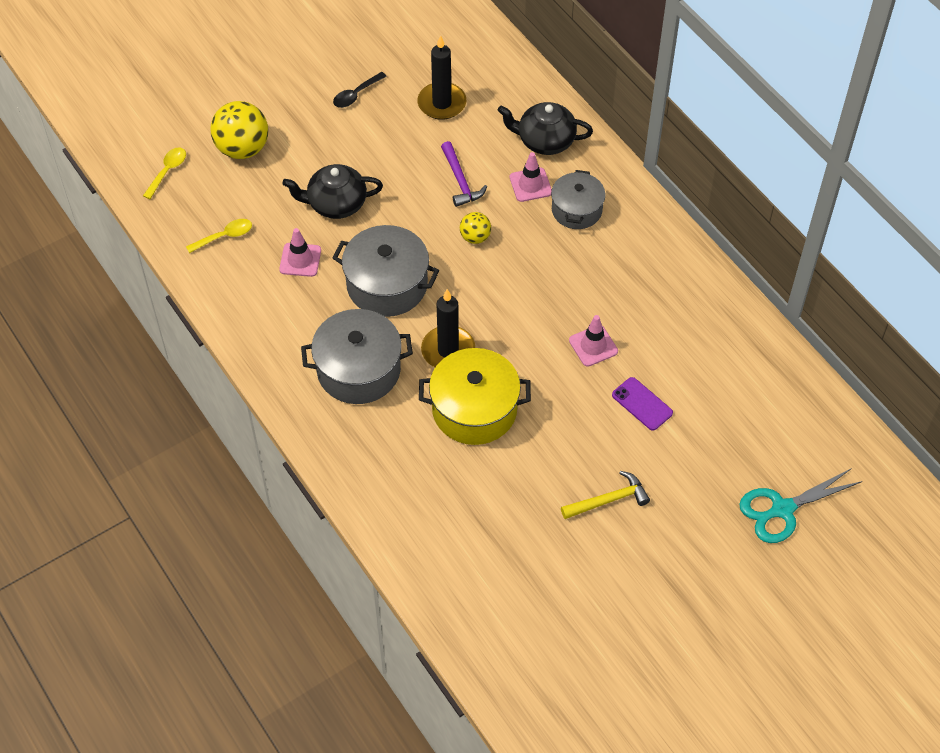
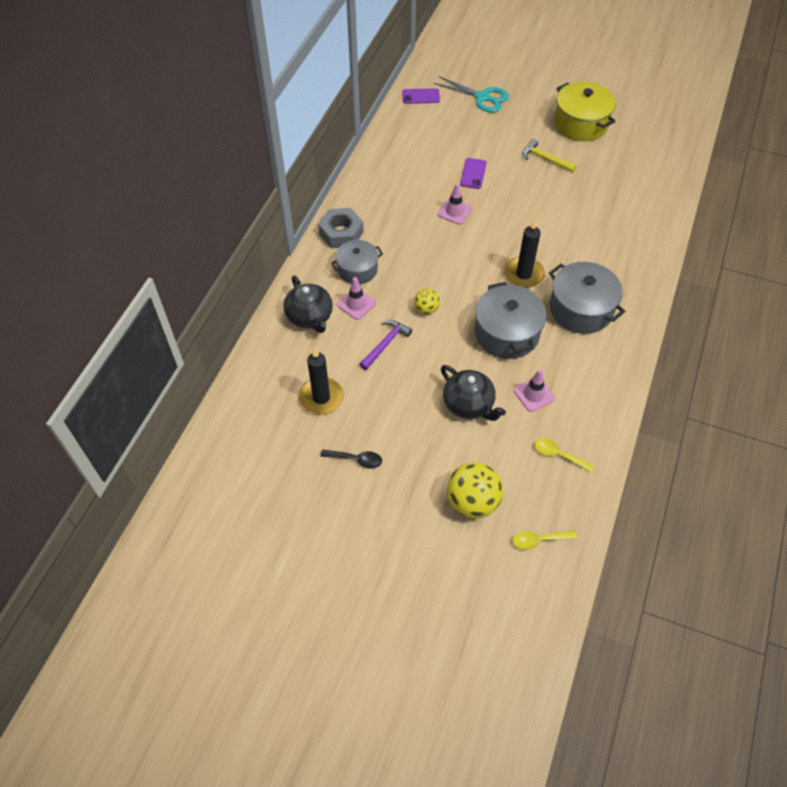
camera: 125 degrees left, 0 degrees up
(474, 409) = (550, 240): yellow pot -> yellow pot (580, 124)
(642, 224) = (341, 233): none -> grey nut
(834, 438) = (420, 96): none -> purple phone

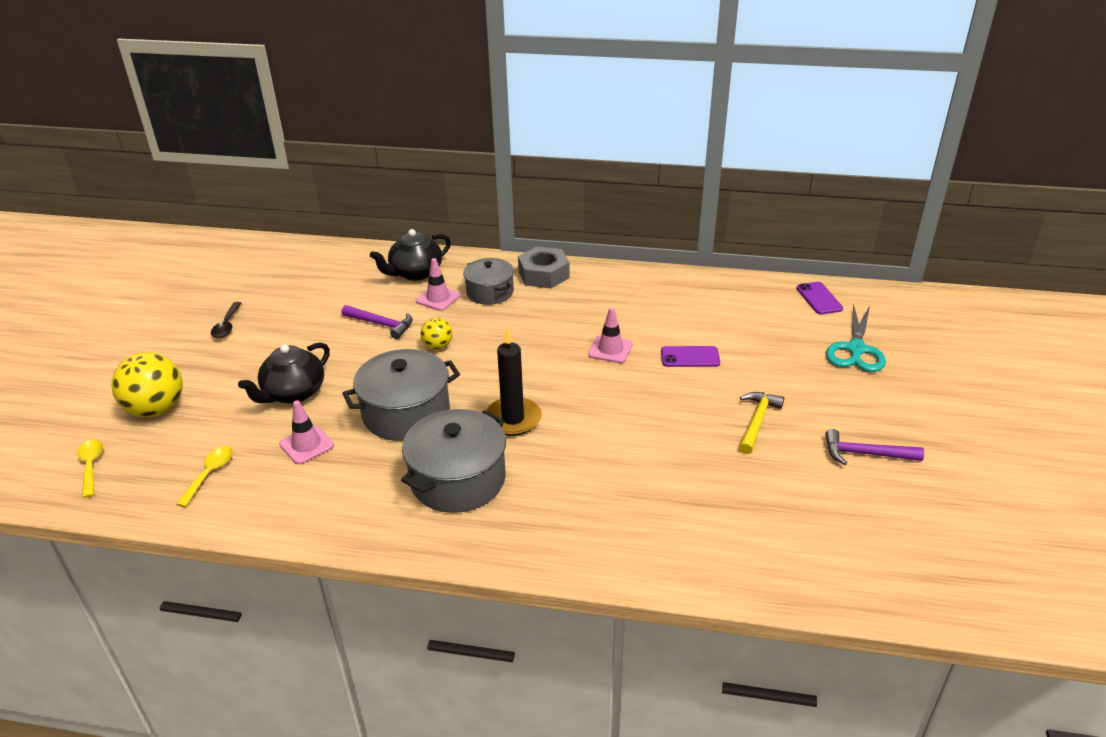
camera: 80 degrees right, 20 degrees down
(321, 397) = (308, 295): black candle -> none
(580, 124) = (865, 454): yellow pot -> purple hammer

